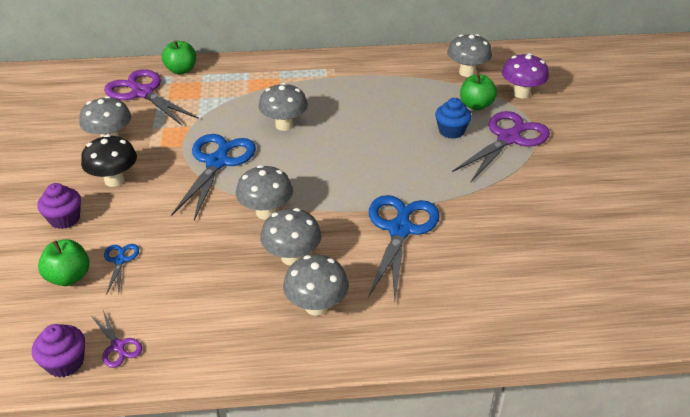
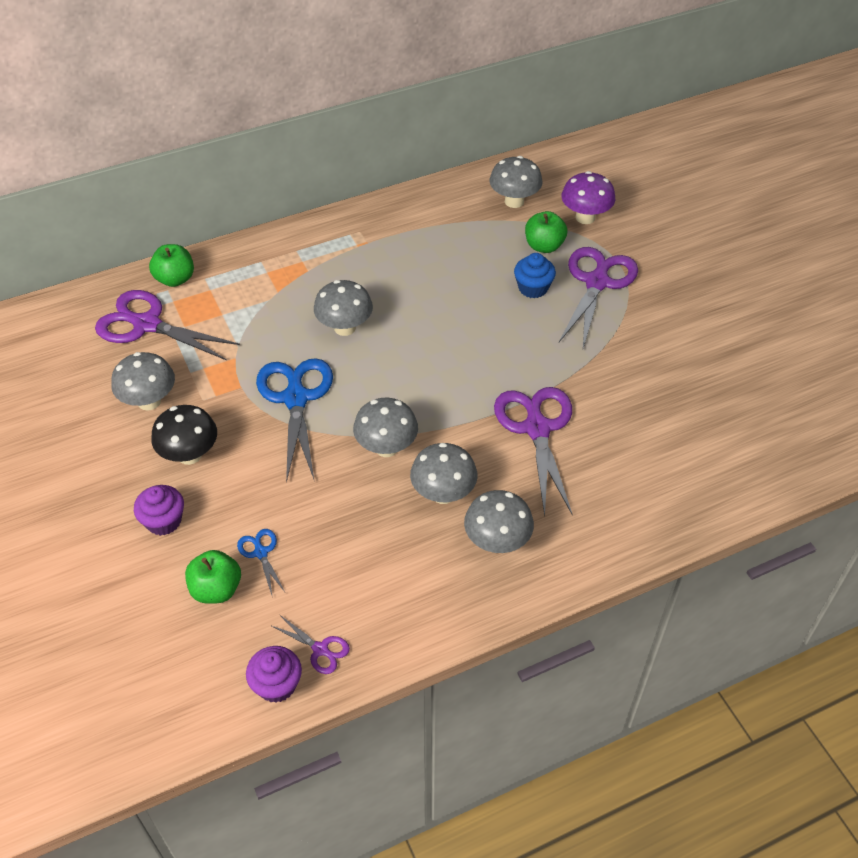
camera: 20 degrees left, 10 degrees up
(400, 229) = (536, 428): blue scissors -> purple scissors

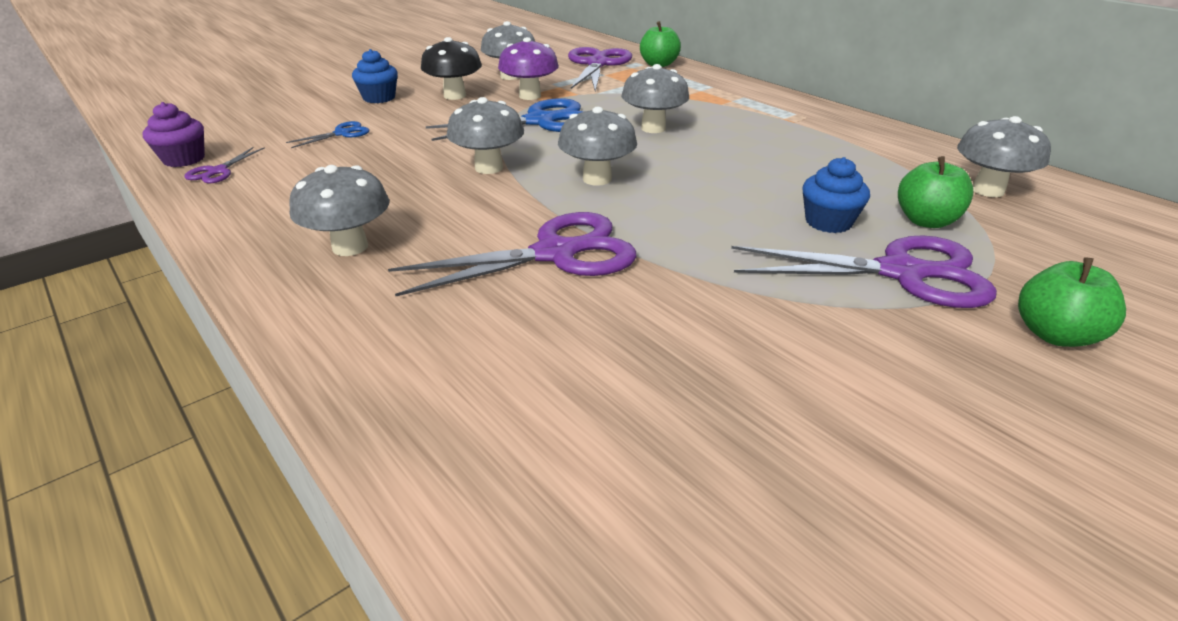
camera: 75 degrees right, 15 degrees down
(164, 521) = (379, 98): purple cupcake -> blue cupcake
(216, 589) = (301, 124): green apple -> green apple (1054, 334)
(443, 494) = (426, 205): grey mushroom -> grey mushroom (597, 179)
(585, 217) = (1039, 247): purple mushroom -> purple mushroom (530, 96)

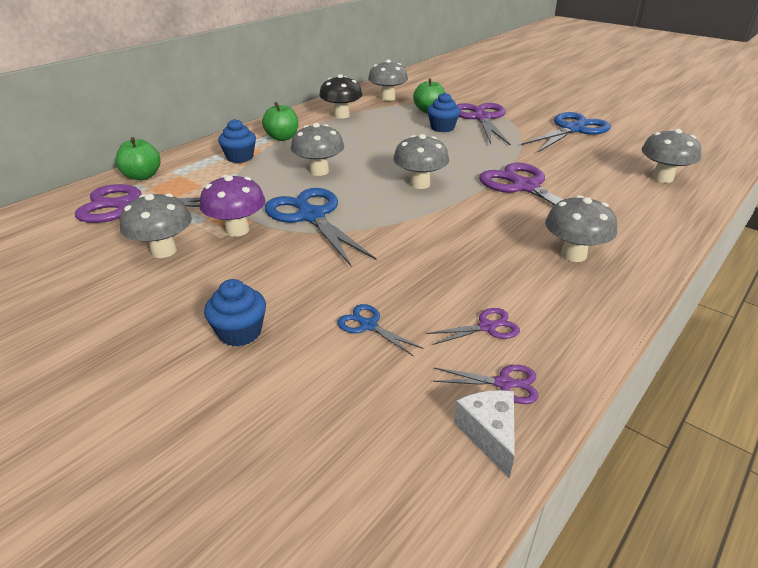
camera: 100 degrees left, 0 degrees up
(184, 159) = (489, 434): purple cupcake -> white cheese
(286, 176) = (487, 327): none -> purple scissors
(454, 96) = (234, 276): black mushroom -> black mushroom (341, 115)
(489, 168) = (419, 225): grey mushroom -> grey mushroom (662, 178)
(700, 95) = (240, 157): none -> blue cupcake
(857, 392) = (573, 129): none -> blue scissors
(1054, 334) = (508, 102): green apple -> green apple (282, 138)

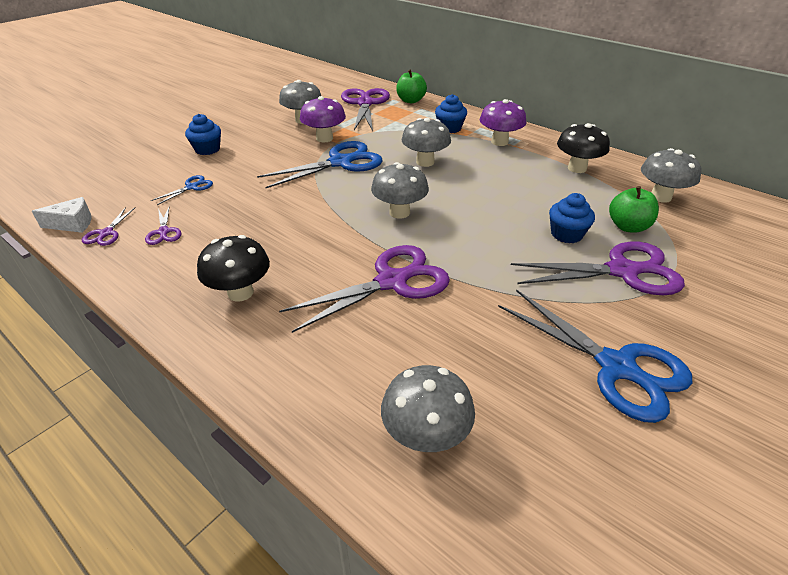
camera: 90 degrees right, 5 degrees up
(282, 138) = (499, 142): green apple -> purple mushroom
(573, 255) = (240, 292): grey mushroom -> black mushroom

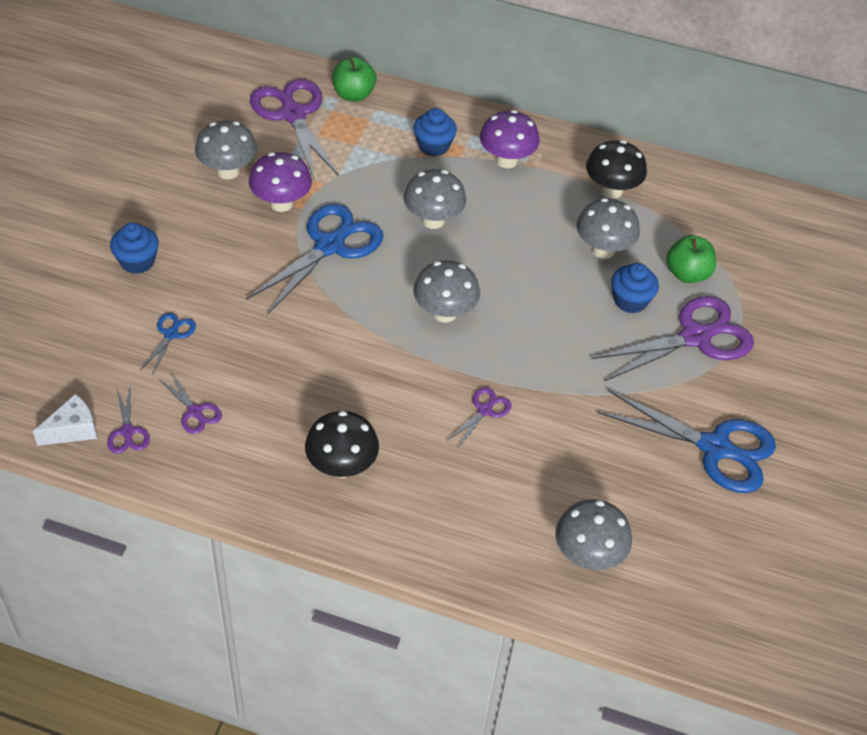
camera: 25 degrees left, 10 degrees up
(392, 281) = (485, 410): purple scissors -> purple scissors, size x0.46
(660, 197) = (710, 219): grey mushroom -> grey mushroom (603, 250)

